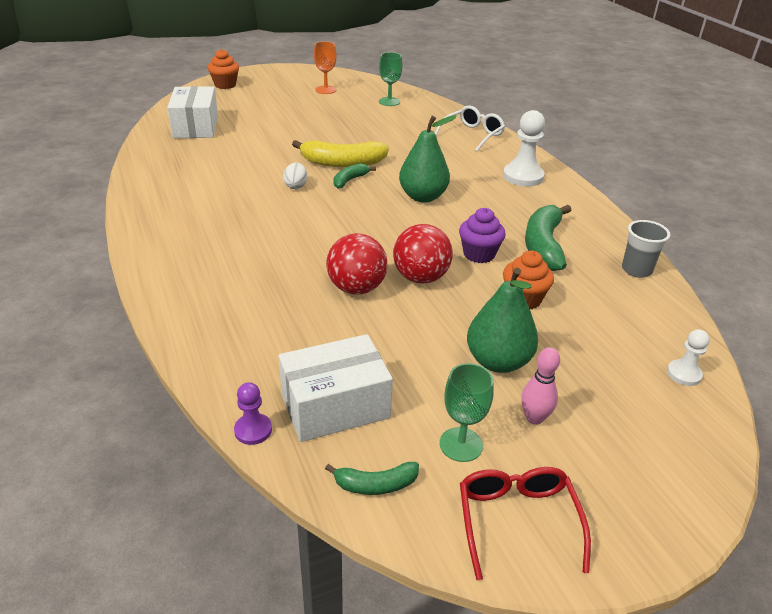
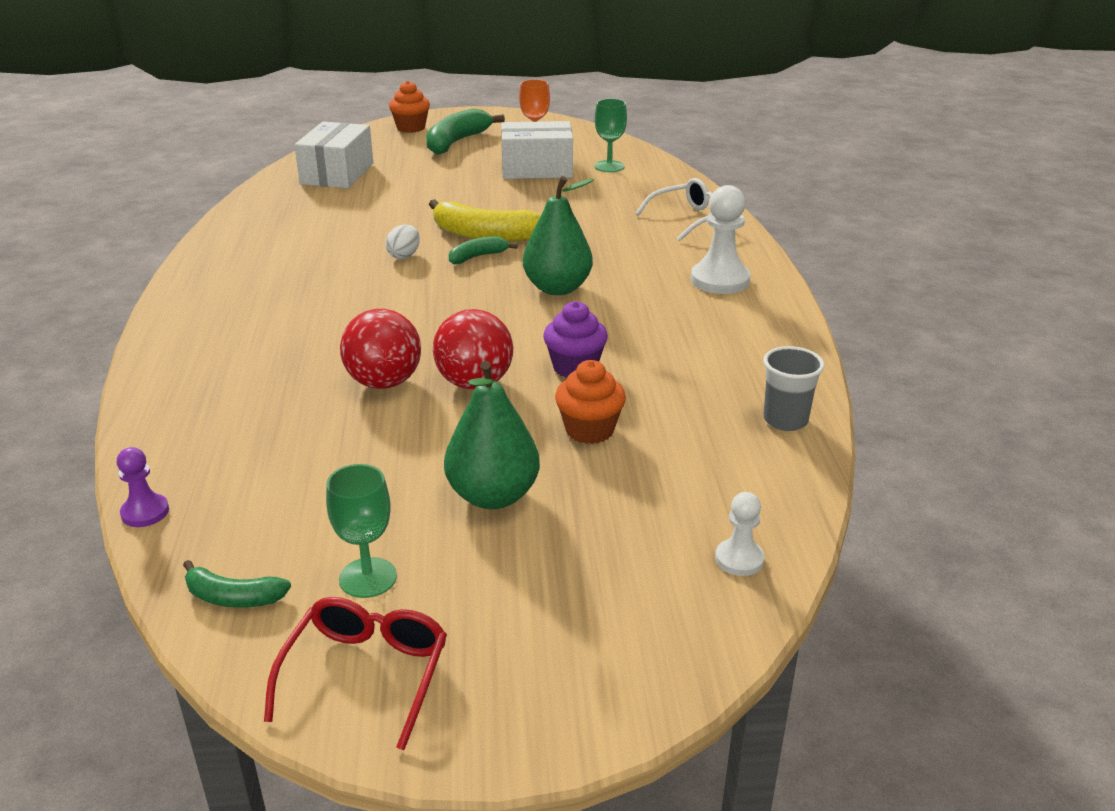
camera: 20 degrees right, 5 degrees down
(335, 406) = (255, 506): white box -> white box (537, 169)
(534, 418) = (485, 568): pink bowling pin -> none
(543, 245) = (674, 370): green banana -> green banana (456, 142)

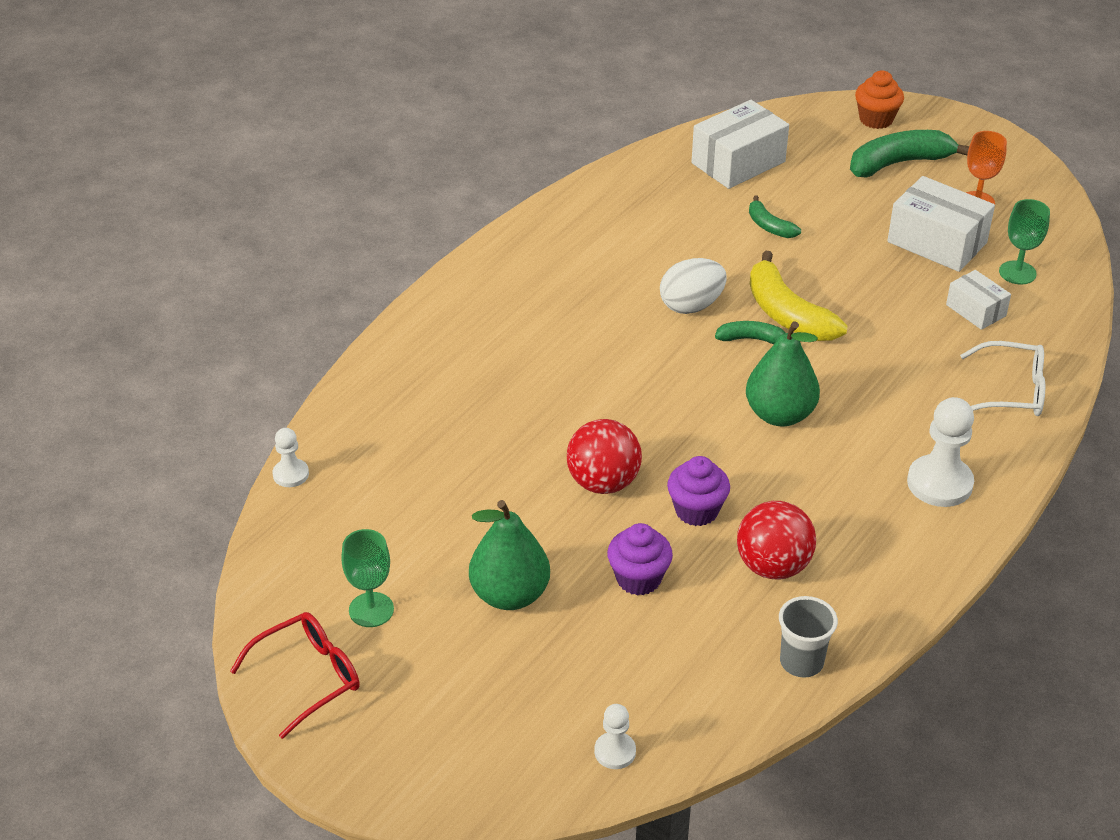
camera: 40 degrees right, 10 degrees up
(145, 512) = (291, 474): purple pawn -> white pawn
(233, 597) = (285, 574): green banana -> green banana (769, 226)
(384, 382) = (539, 444): red ball -> red ball (773, 566)
(404, 255) = (691, 306): white egg -> white egg, size x1.62
(589, 430) = (638, 579): orange cupcake -> purple cupcake
(610, 191) = (976, 310): none -> white box

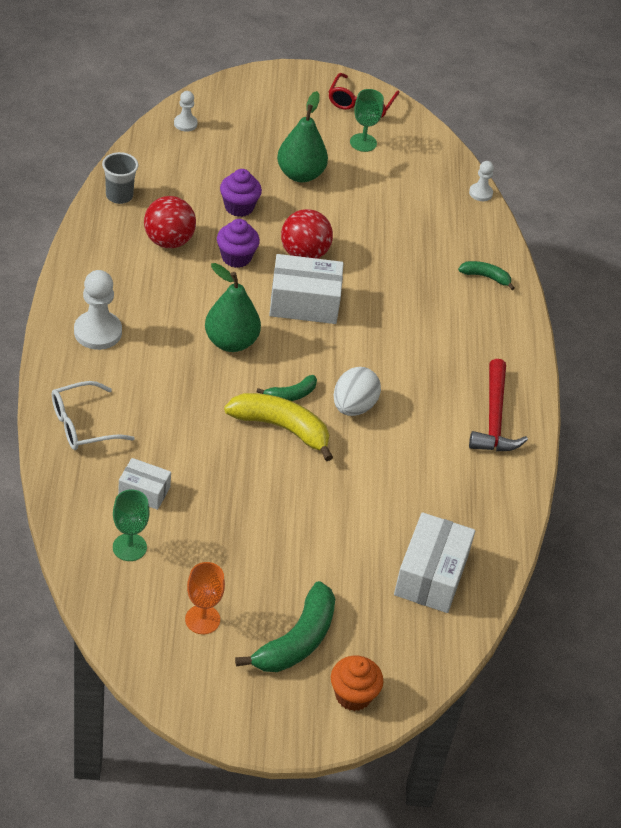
camera: 140 degrees right, 5 degrees up
(551, 247) = (494, 418): none -> red hammer
(769, 226) = (354, 511): green banana -> green banana (485, 277)
(937, 242) = (211, 553): white box -> white box (304, 303)

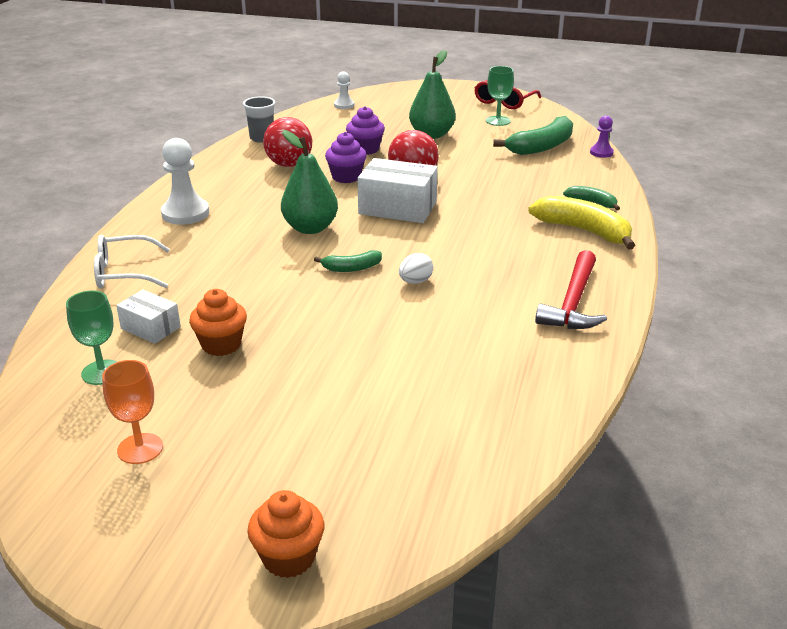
camera: 20 degrees right, 15 degrees down
(215, 504) = (221, 345): none -> orange cupcake
(281, 428) = (328, 291): yellow banana -> yellow banana (583, 231)
(297, 640) = (244, 484): green banana -> green banana (542, 146)
(353, 406) = (415, 281): white egg -> white egg, size x0.62
(431, 575) = (449, 436): white box -> none
(480, 193) = (601, 153): white pawn -> purple pawn

